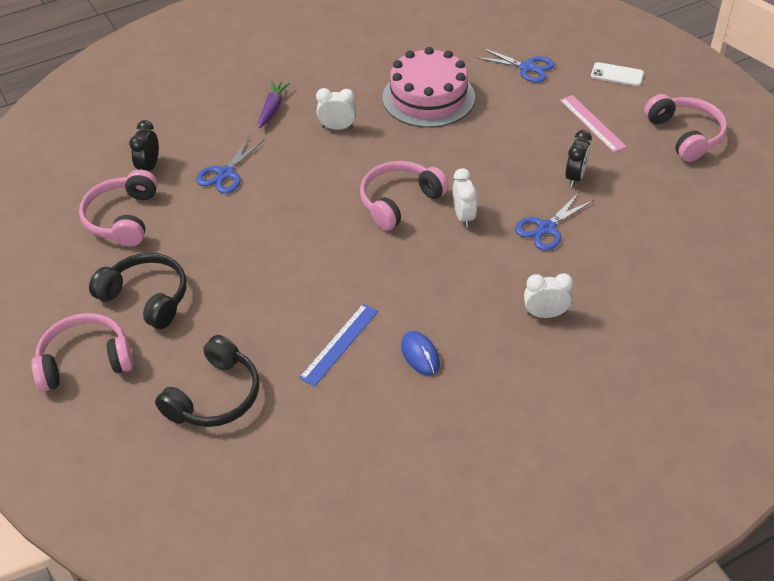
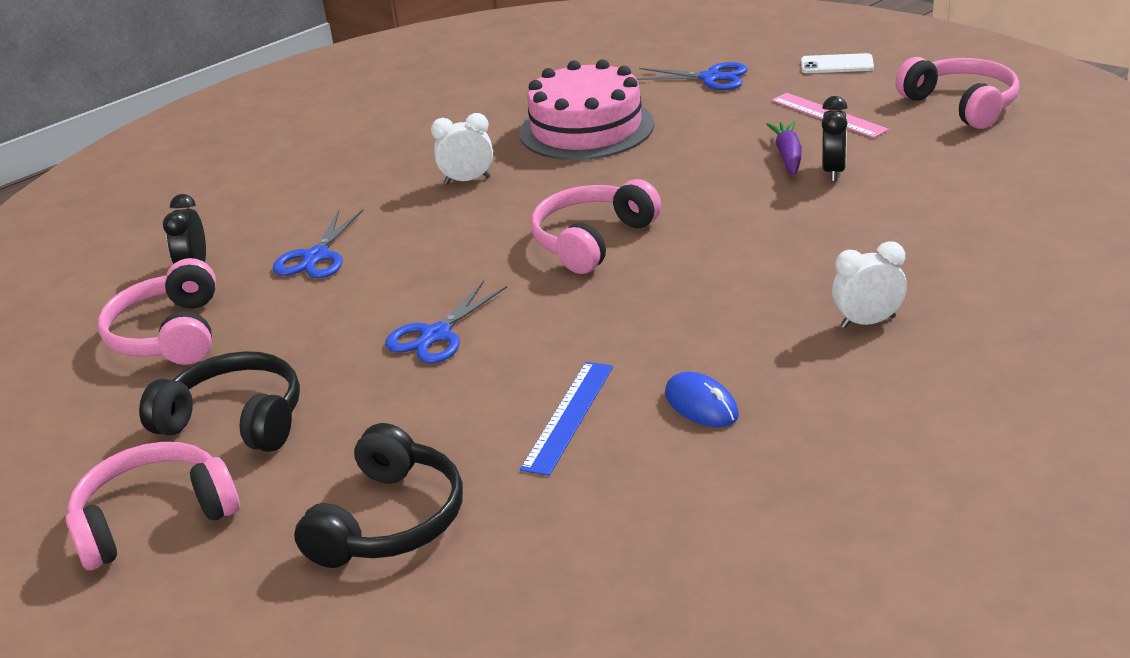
camera: 10 degrees left, 15 degrees down
(272, 108) = (363, 177): purple carrot -> purple carrot (788, 156)
(463, 216) = (694, 239): white clock -> none
(546, 228) = (820, 230): blue scissors -> blue scissors (436, 335)

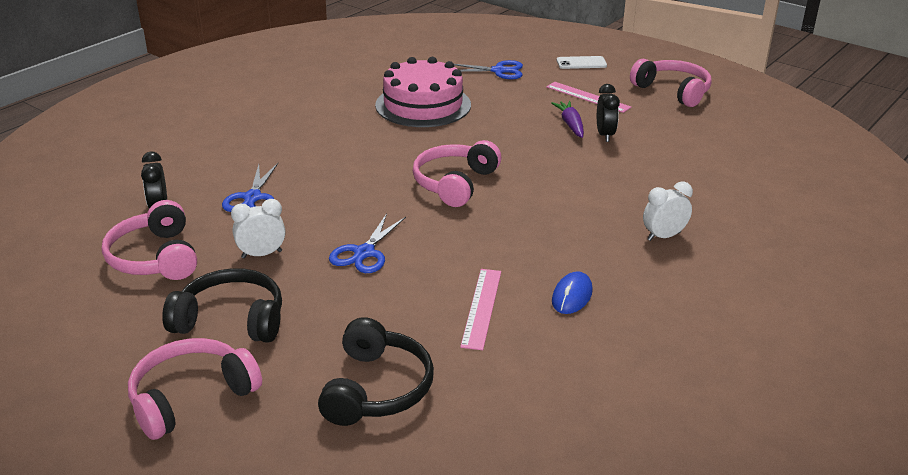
camera: 15 degrees left, 0 degrees up
(467, 180) = (348, 141): white clock -> white clock (261, 254)
(568, 416) = (482, 308): blue ruler -> pink ruler
(701, 405) = (572, 296): blue mouse -> blue mouse turned 75 degrees clockwise

